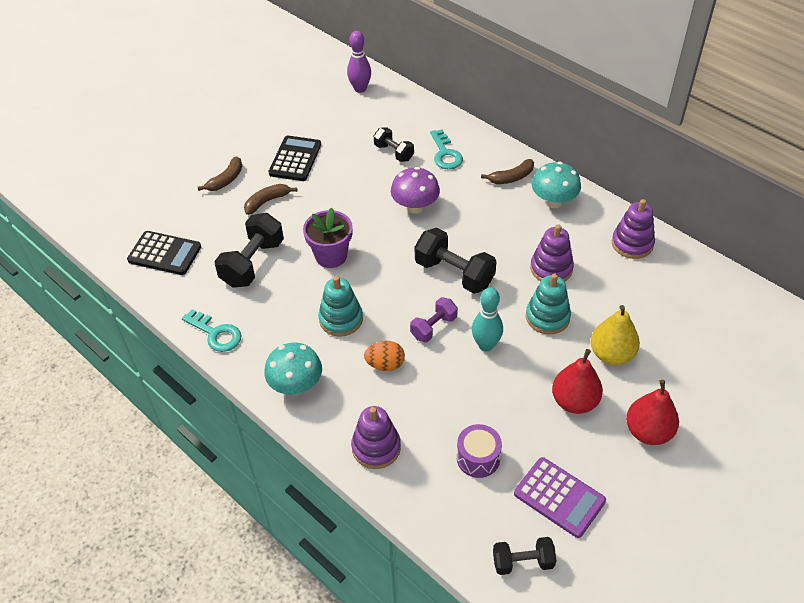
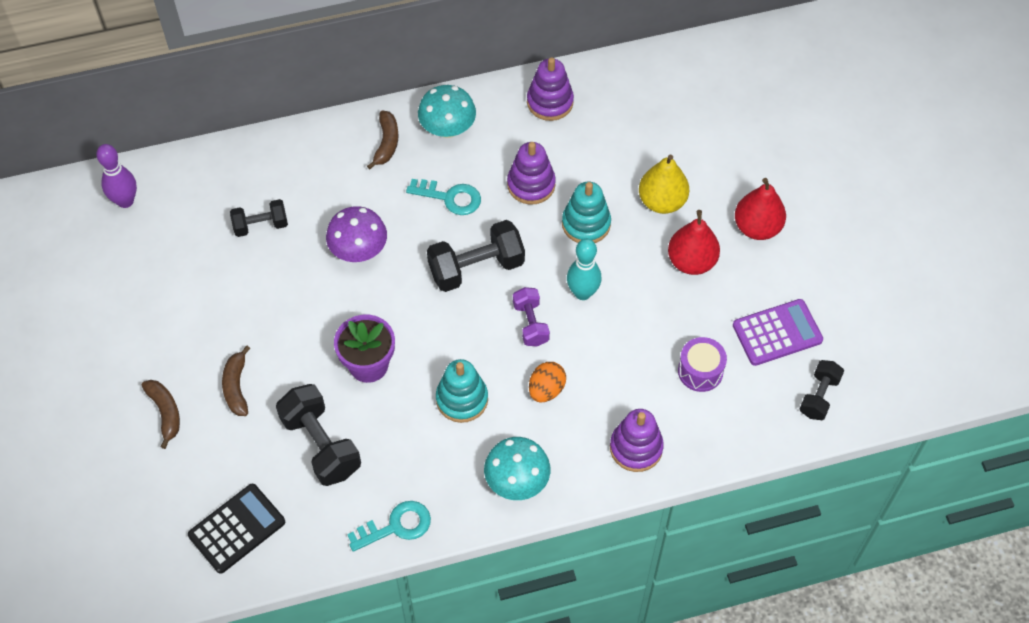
camera: 60 degrees left, 10 degrees up
(295, 159) = (190, 325): black calculator -> none
(445, 154) = (303, 180): turquoise key -> turquoise key (450, 197)

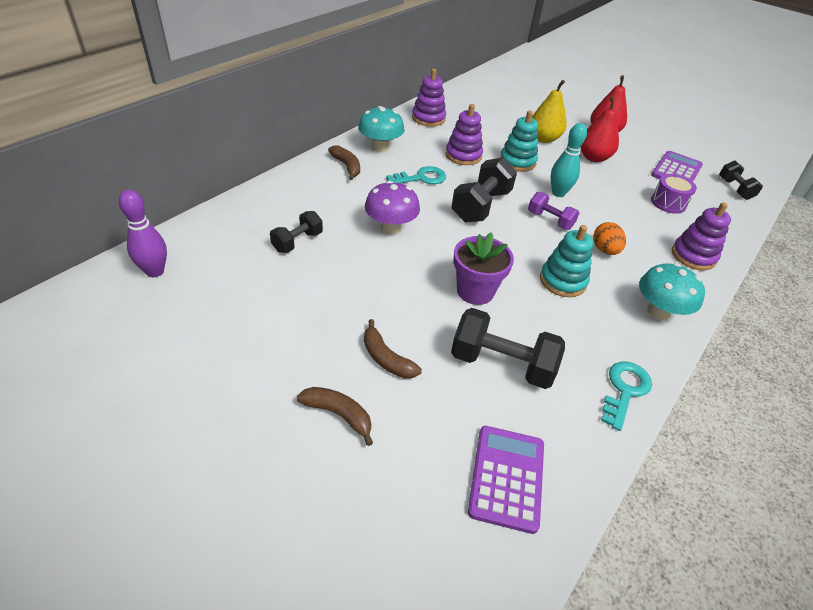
camera: 40 degrees left, 15 degrees down
(237, 529) = (507, 478): black calculator -> purple calculator

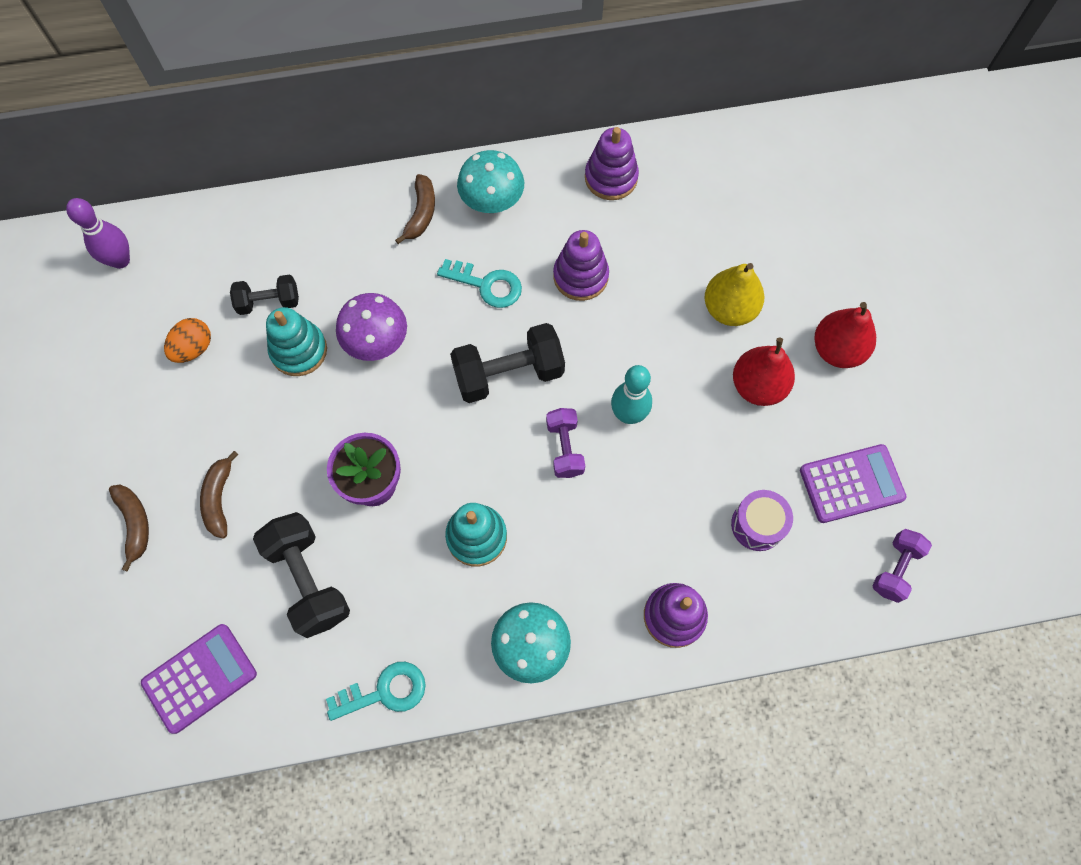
camera: 45 degrees right, 25 degrees up
(517, 162) = (639, 329): turquoise stacking toy -> turquoise stacking toy (299, 350)
(604, 250) = (576, 533): orange egg -> orange egg (193, 348)
(734, 189) = (895, 569): black dumbbell -> purple dumbbell

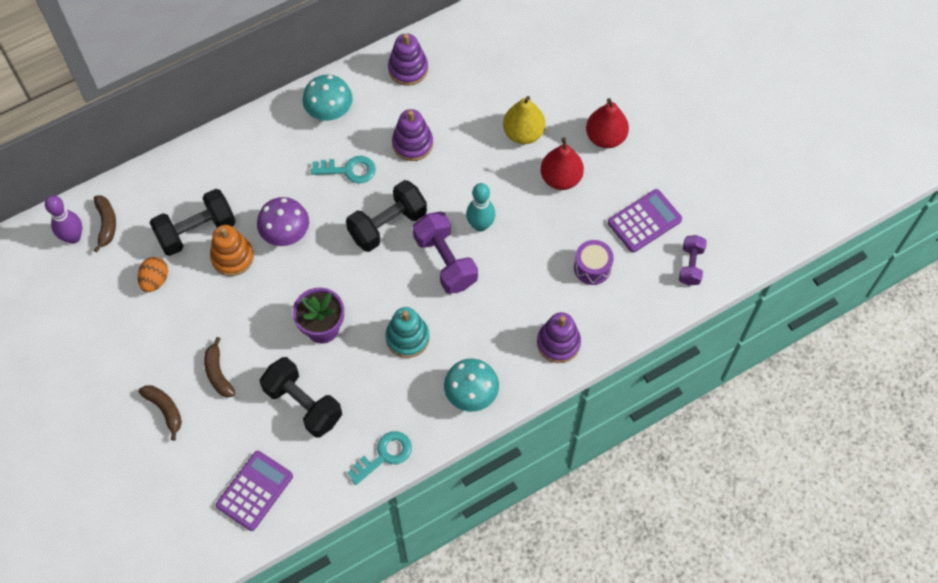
camera: 20 degrees left, 5 degrees down
(269, 302) = (196, 231): black dumbbell -> black dumbbell, size x1.67
(299, 350) = (232, 257): turquoise stacking toy -> orange stacking toy
(421, 213) = (282, 135): brown banana -> brown banana (106, 224)
(565, 448) = (445, 261): purple dumbbell -> purple dumbbell, size x1.67

